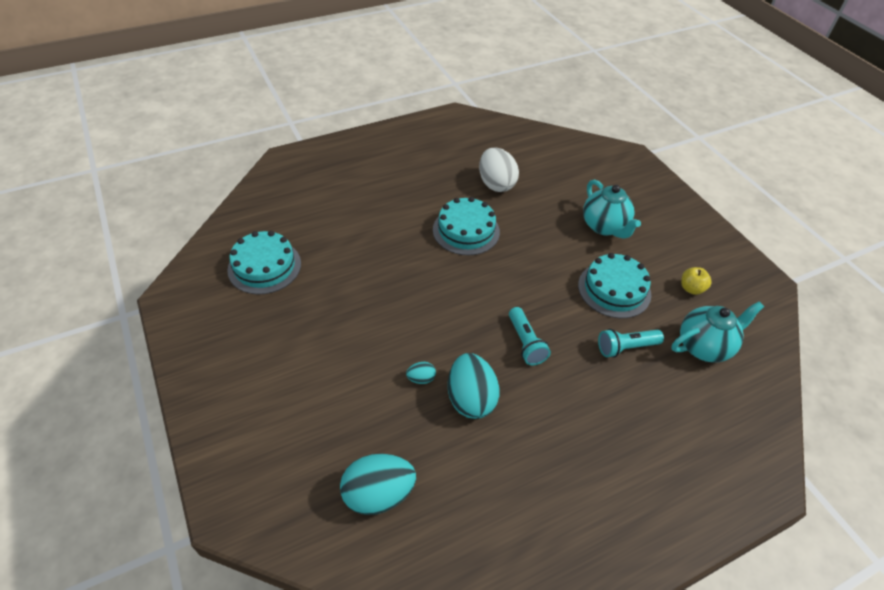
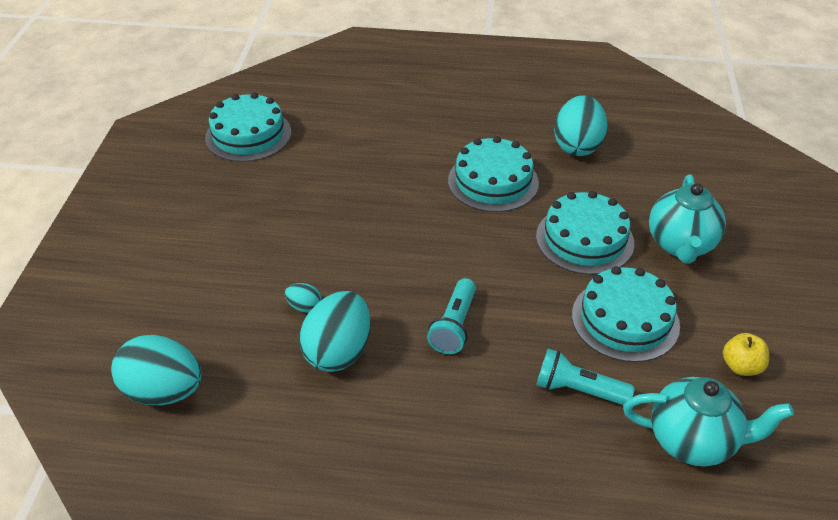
camera: 35 degrees right, 5 degrees down
(496, 184) = (577, 146): white egg -> turquoise egg
(551, 247) = (584, 239): none -> turquoise cake

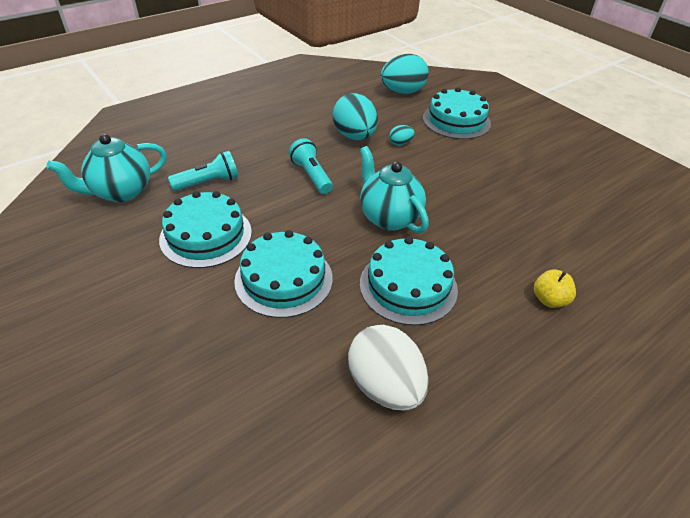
camera: 135 degrees right, 0 degrees up
(248, 135) = (614, 209): turquoise cake -> turquoise cake (456, 120)
(577, 146) = (385, 386): turquoise egg -> white egg
(680, 245) = (197, 325): turquoise teapot -> turquoise teapot (389, 217)
(741, 366) = (101, 249): yellow apple -> yellow apple (549, 300)

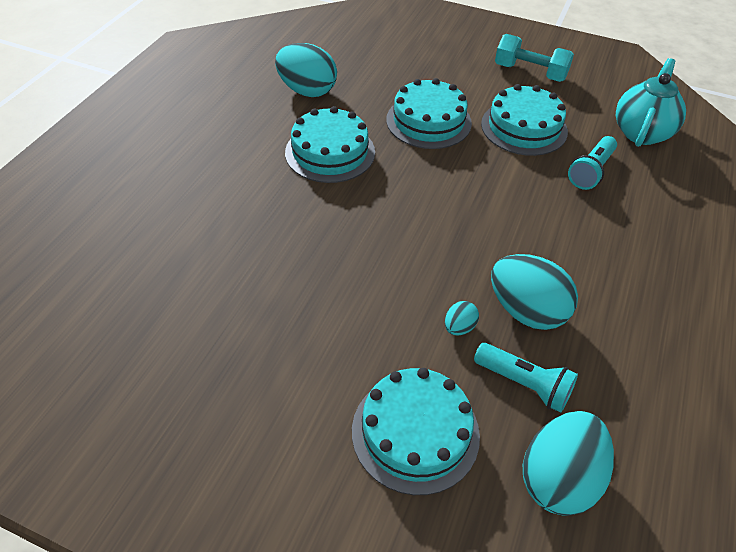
camera: 150 degrees right, 5 degrees up
(109, 292) = (530, 72): none -> turquoise dumbbell
(311, 175) = (510, 223): turquoise flashlight -> turquoise flashlight (524, 384)
(385, 386) = (307, 91): white egg -> turquoise egg
(389, 217) = (390, 207): turquoise teapot -> none
(549, 300) = (204, 186): yellow apple -> none

